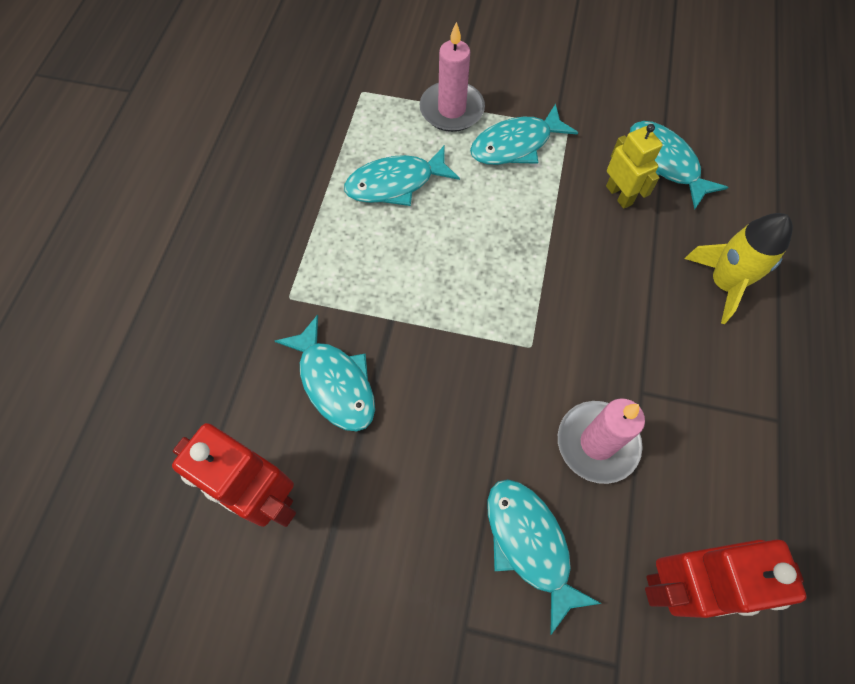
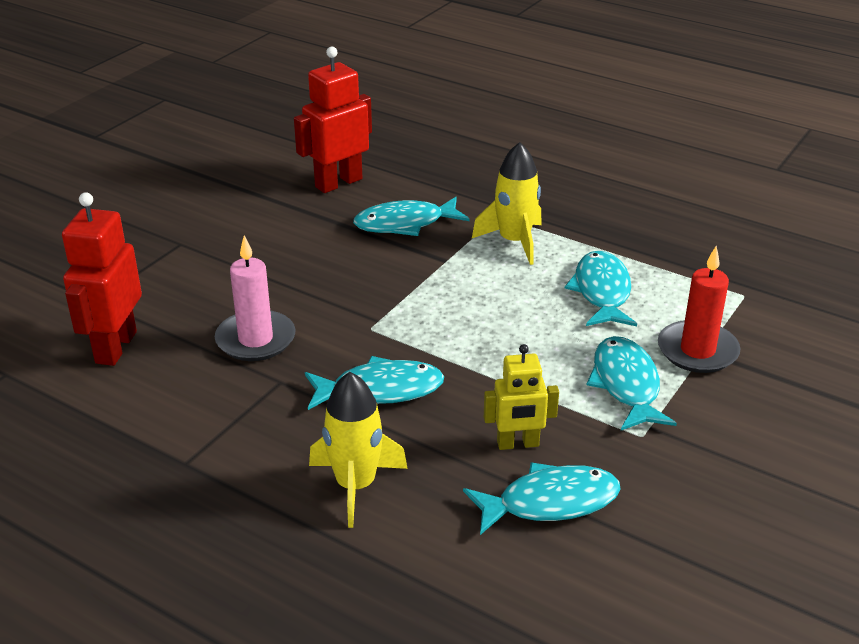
camera: 110 degrees right, 30 degrees down
(336, 270) = (514, 241): none -> yellow rocket
(451, 110) = (697, 351): pink candle -> red candle
(529, 544) = (208, 283): turquoise fish -> turquoise fish (380, 390)

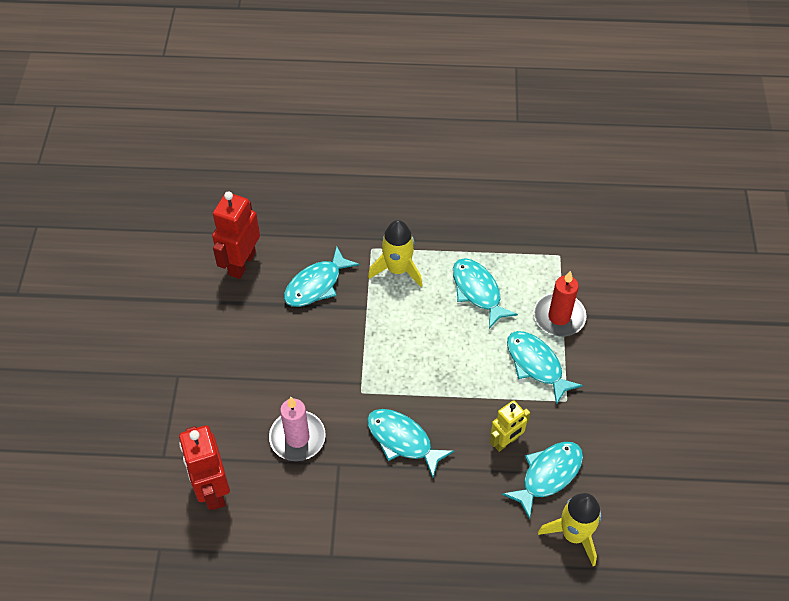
camera: 30 degrees left, 20 degrees up
(355, 485) = (439, 520): yellow rocket -> yellow rocket (574, 534)
(380, 390) = (403, 440): turquoise fish -> turquoise fish turned 105 degrees counterclockwise

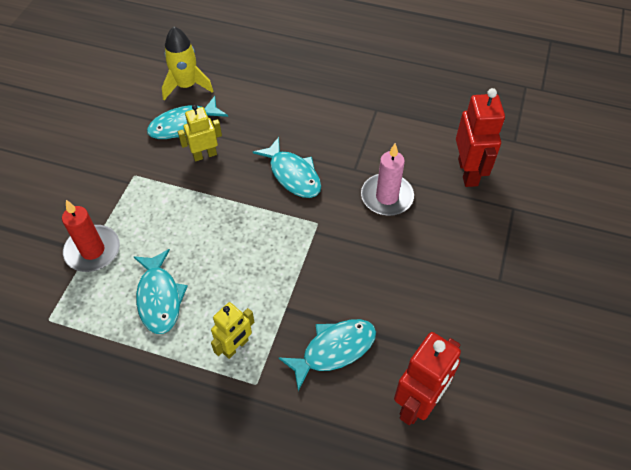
camera: 165 degrees left, 0 degrees up
(397, 269) = (235, 346): yellow rocket -> yellow robot
(536, 365) = (142, 210): turquoise fish -> none

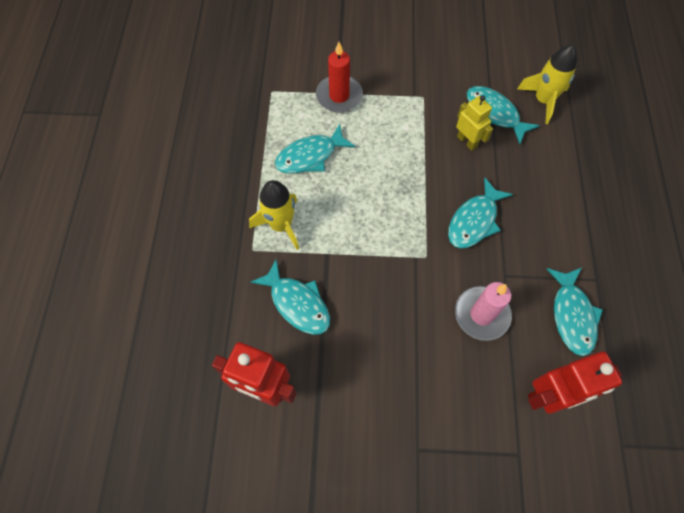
camera: 75 degrees right, 10 degrees up
(235, 346) = (281, 225): yellow robot -> yellow rocket
(403, 136) = (572, 315): none -> turquoise fish

